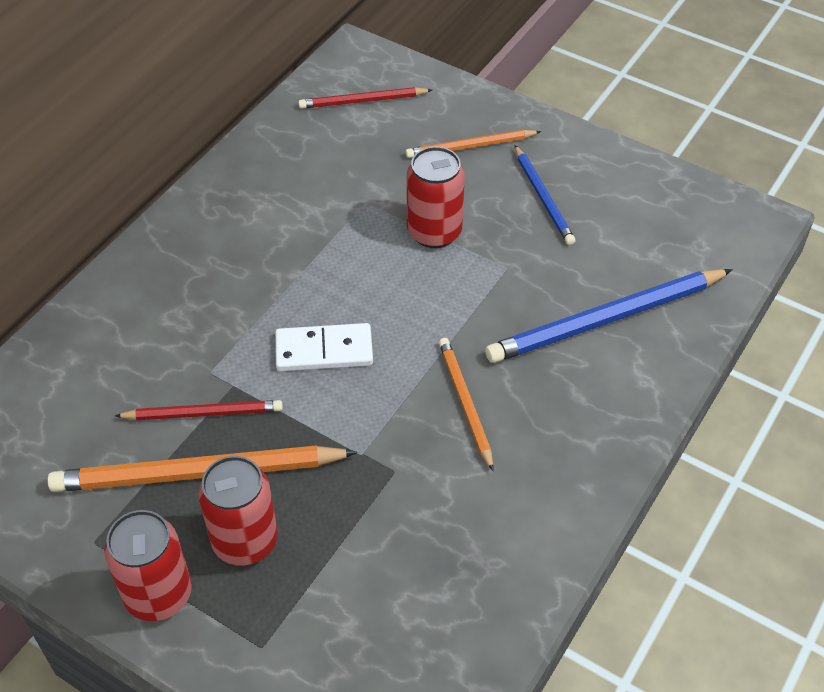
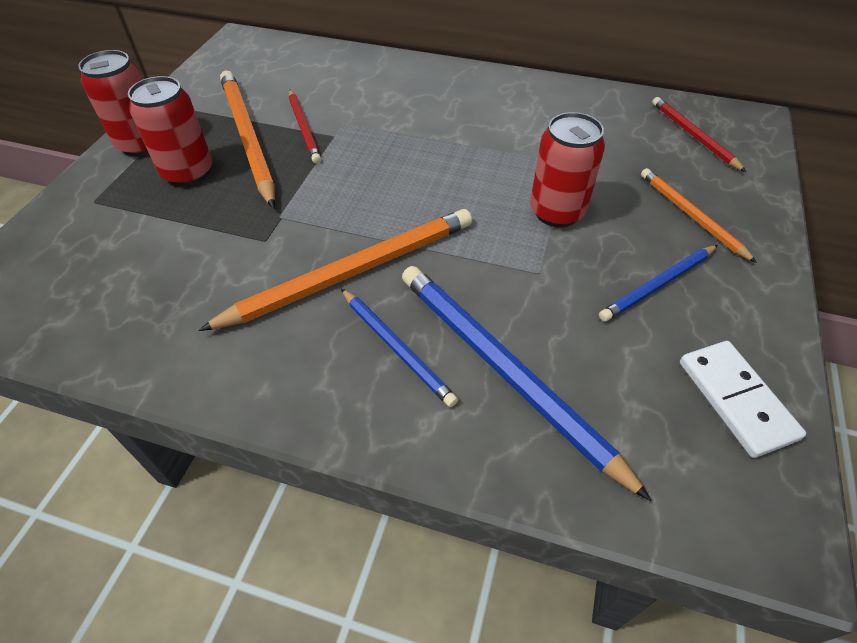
camera: 75 degrees right, 0 degrees up
(324, 350) = (385, 173): white domino -> white domino (736, 399)
(465, 403) = (351, 272): orange pencil -> orange pencil, size x1.77
(565, 385) = (396, 348): none -> blue pencil

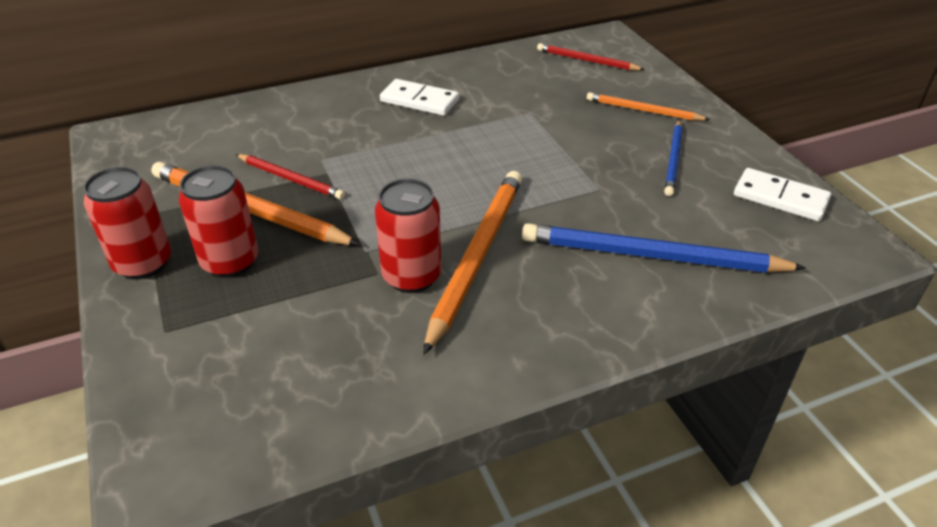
camera: 40 degrees left, 10 degrees down
(396, 348) = (571, 283): blue pencil -> none
(481, 107) = (419, 101): none -> white domino
(557, 212) = (563, 147): red can -> red can (411, 276)

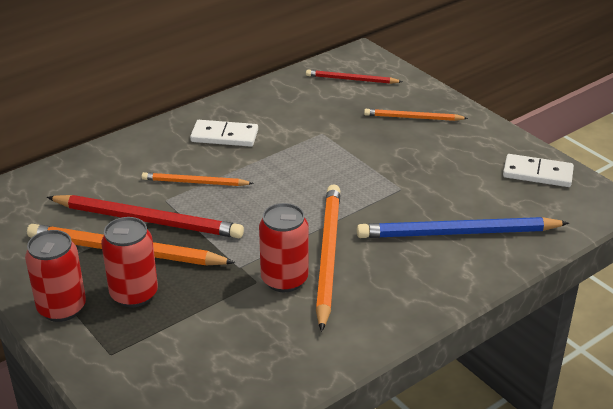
camera: 15 degrees left, 5 degrees down
(291, 179) = (148, 220): red pencil -> red pencil, size x1.77
(363, 145) = (195, 182): none -> orange pencil
(673, 160) = (450, 156): blue pencil -> none

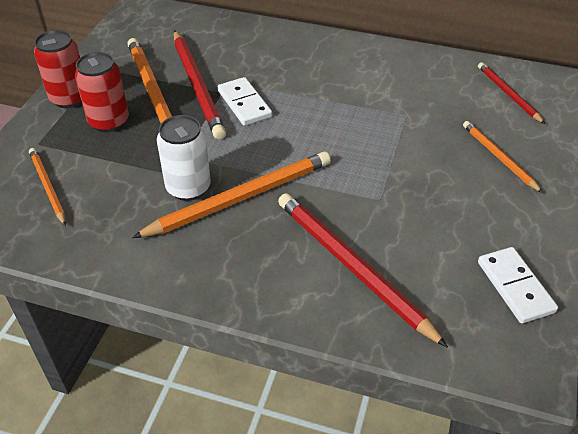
camera: 55 degrees right, 10 degrees up
(195, 182) = (265, 84): orange pencil -> orange pencil (47, 187)
(224, 136) = (339, 69): white domino -> white domino (244, 104)
(284, 279) = (188, 188): red can -> white can
(458, 233) = (352, 267): blue pencil -> red pencil

